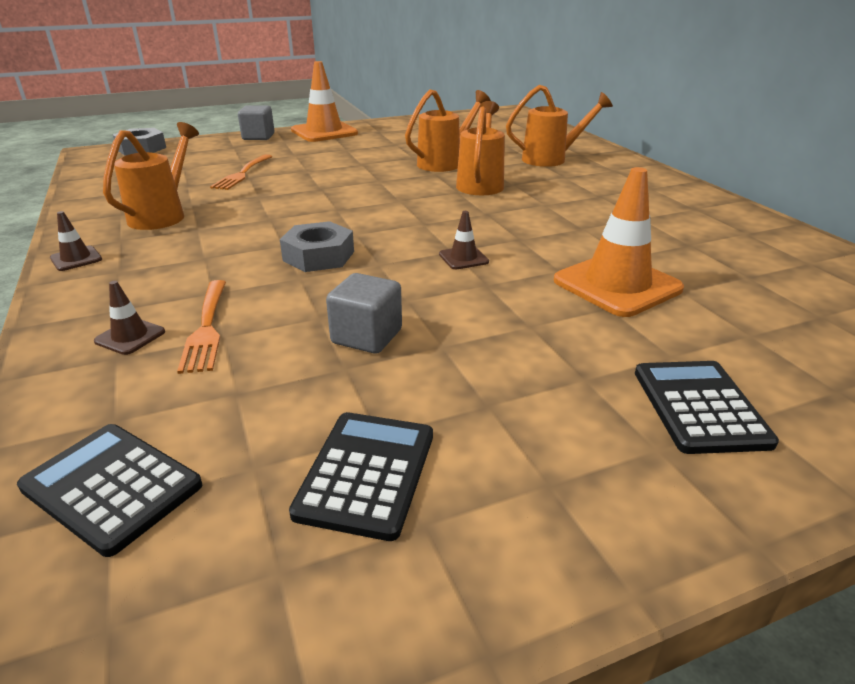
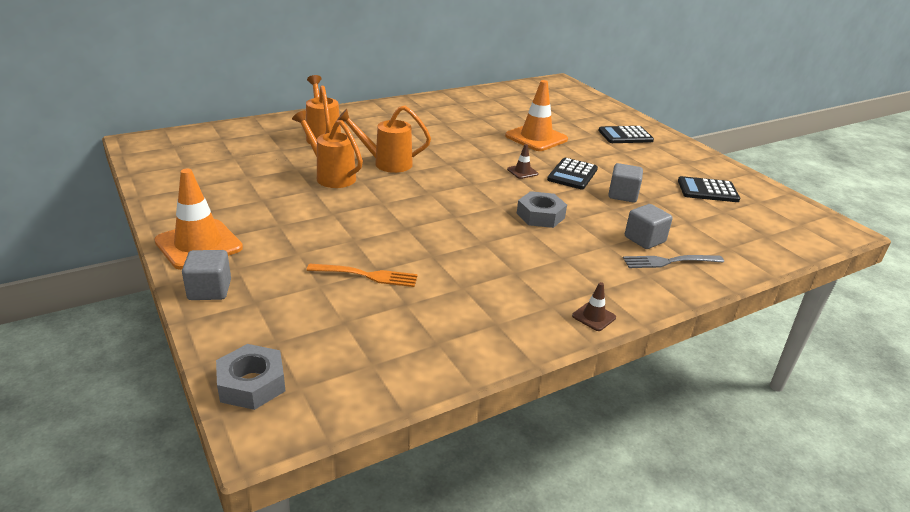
camera: 100 degrees left, 0 degrees up
(111, 487) = (759, 238): black calculator -> black calculator (572, 174)
(130, 336) = (670, 261): brown traffic cone -> grey fork
(163, 215) = (491, 297): orange watering can -> none
(206, 327) = (644, 239): orange fork -> grey cube

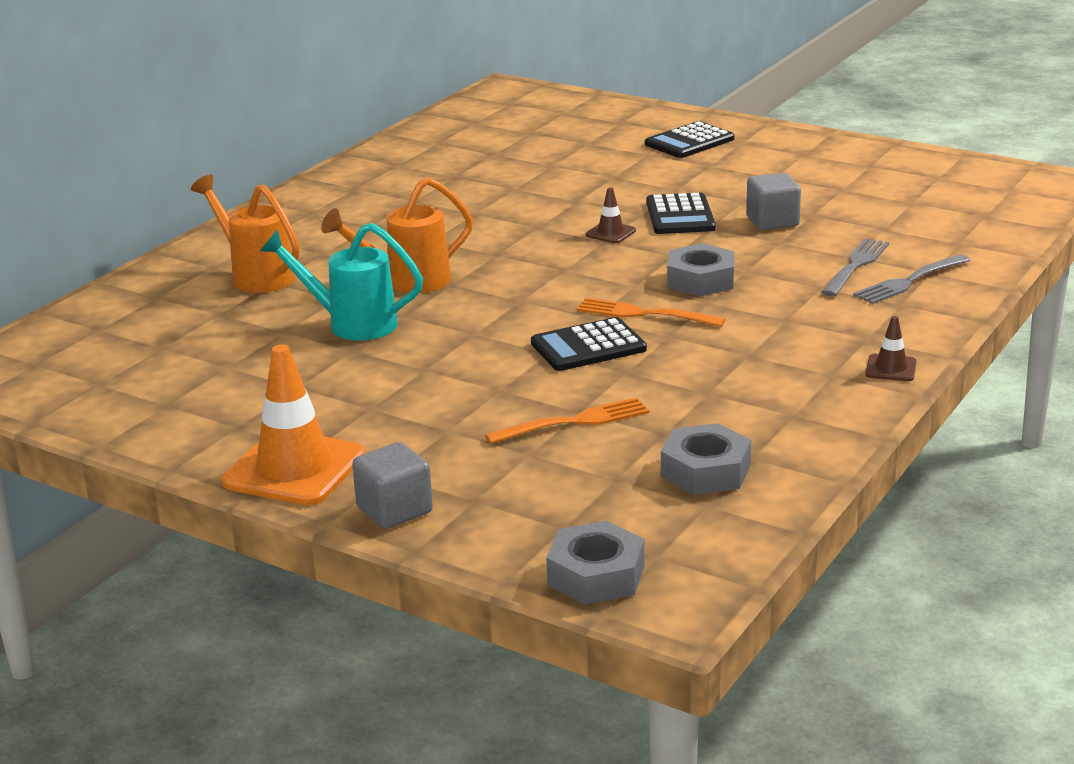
camera: 25 degrees left, 5 degrees down
(331, 176) = (351, 324): orange watering can -> turquoise watering can
(399, 340) = (705, 471): none -> grey nut
(485, 224) = (645, 314): none -> orange fork
(536, 138) = (573, 181): orange traffic cone -> none
(644, 239) = (856, 266): grey cube -> grey fork
(707, 190) = (867, 182): black calculator -> black calculator (588, 346)

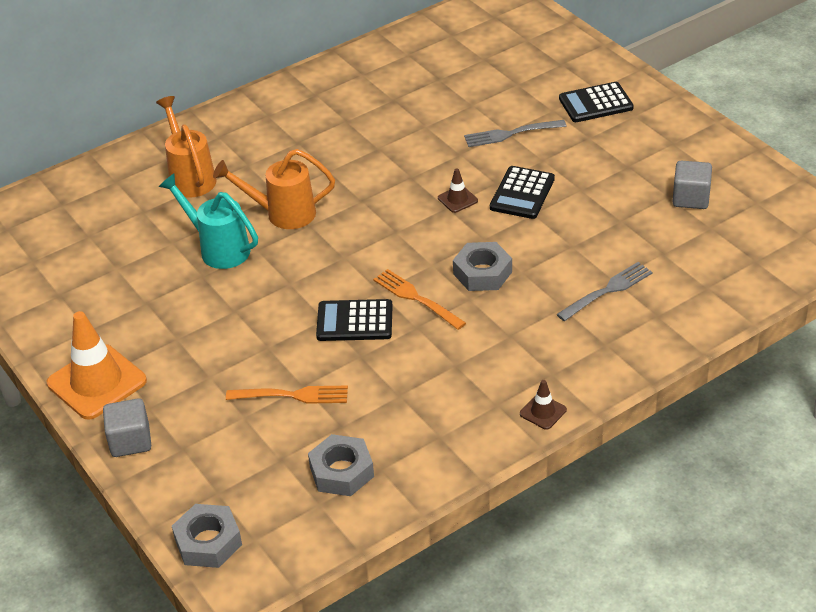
camera: 25 degrees right, 15 degrees up
(772, 221) = (585, 220): grey cube -> grey cube (690, 198)
(910, 281) = (633, 320): grey fork -> grey fork (511, 133)

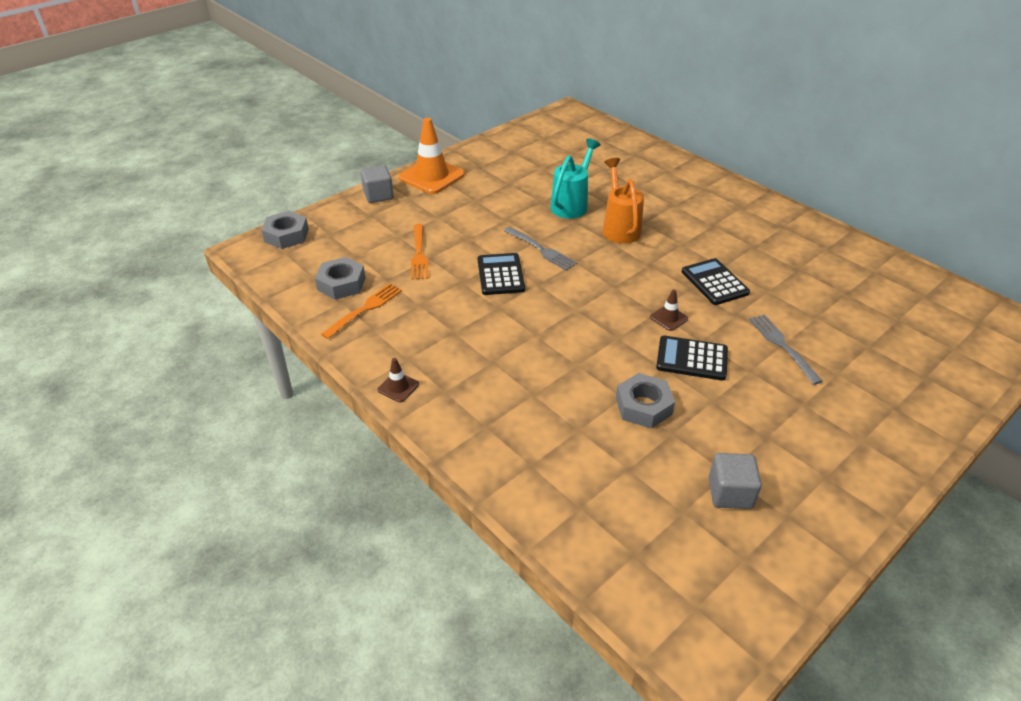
camera: 80 degrees right, 0 degrees up
(190, 177) = (649, 183): orange watering can -> none
(417, 298) = (532, 304): orange fork -> orange fork (364, 309)
(482, 273) = (571, 340): grey nut -> grey nut (643, 406)
(595, 103) = (868, 407): black calculator -> black calculator (714, 282)
(607, 291) = (561, 425): grey fork -> grey fork (541, 249)

